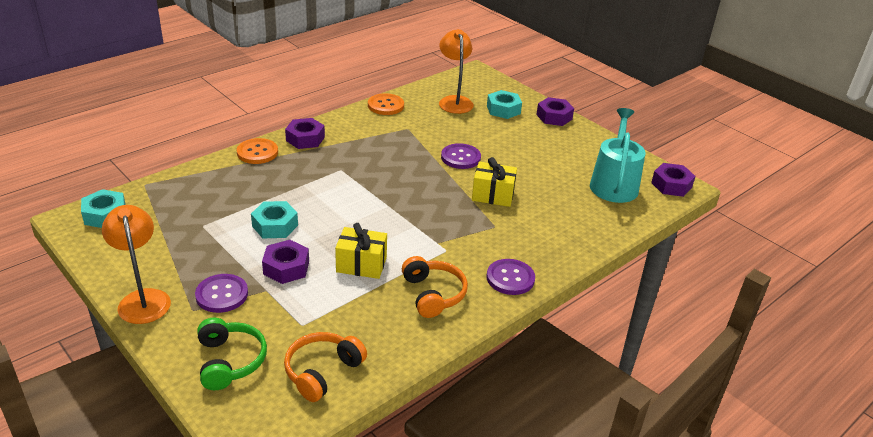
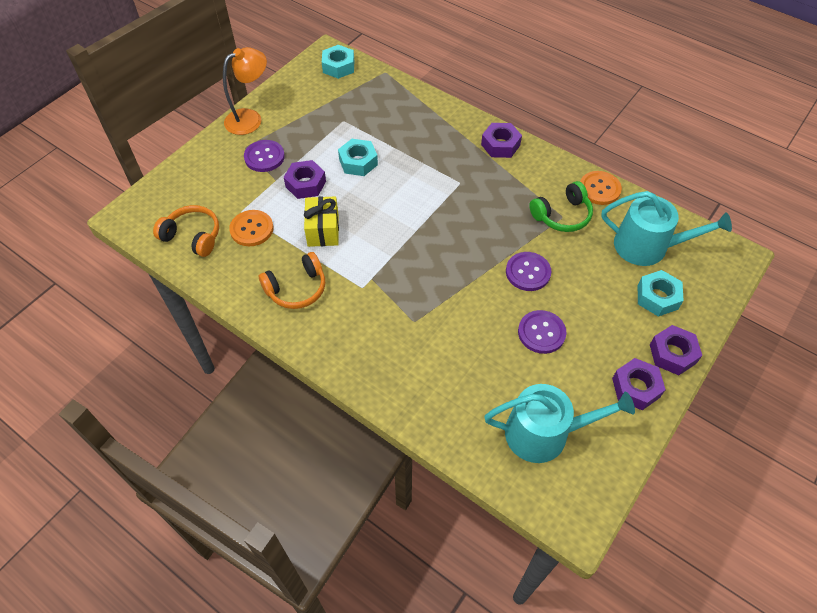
camera: 80 degrees right, 20 degrees up
(230, 361) = (196, 183): green headphones -> green headphones (562, 215)
(257, 152) = (461, 120): orange button -> orange button (252, 229)
(454, 101) = (647, 246): orange lamp -> turquoise watering can
(493, 195) = (468, 312): yellow gift -> none
(510, 278) = (334, 345): purple button -> purple button (541, 333)
(671, 185) = (572, 504): purple nut -> purple nut (636, 387)

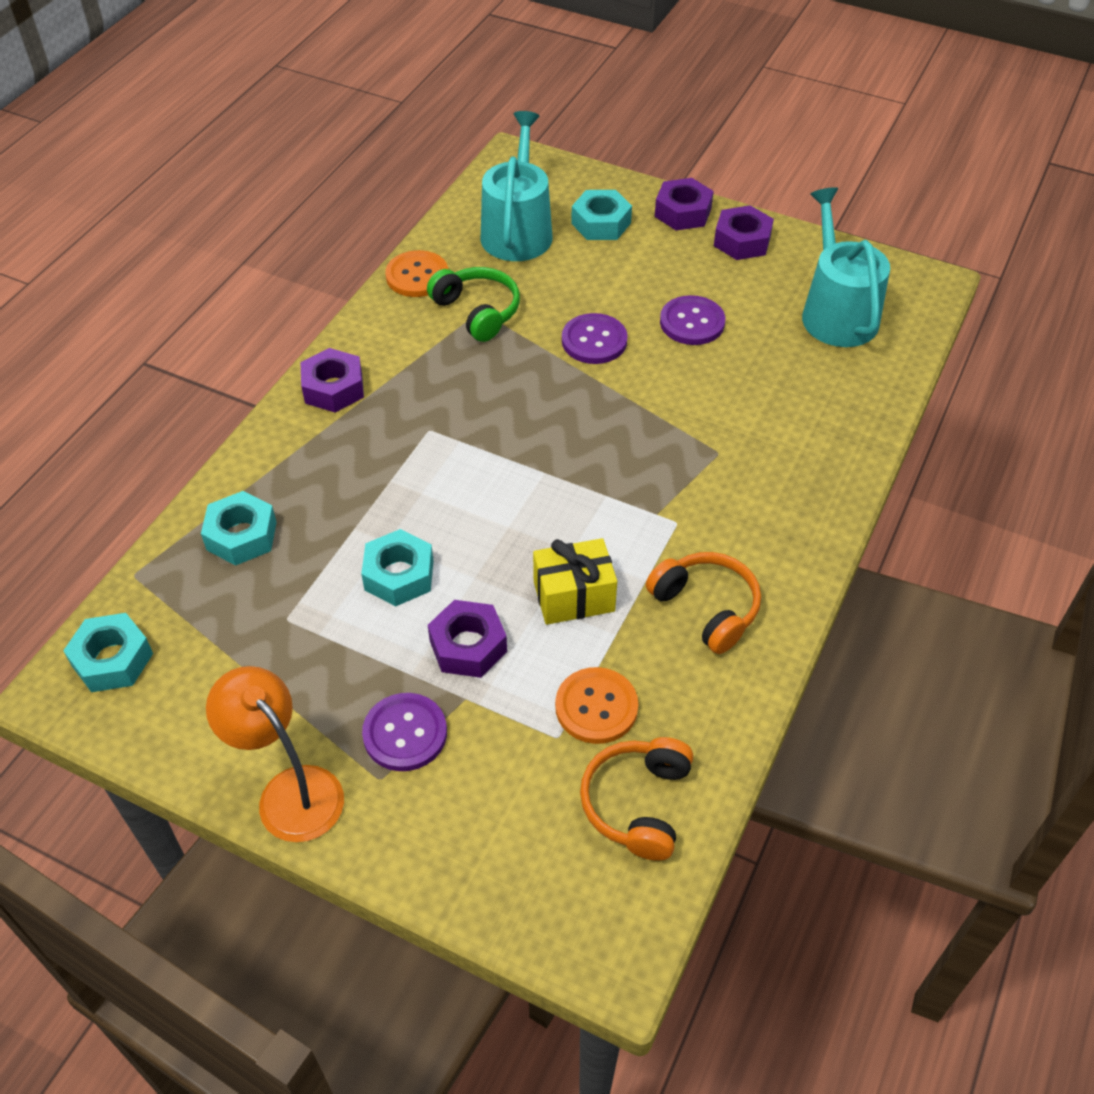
camera: 100 degrees left, 5 degrees down
(399, 107) = (241, 536): none -> turquoise nut

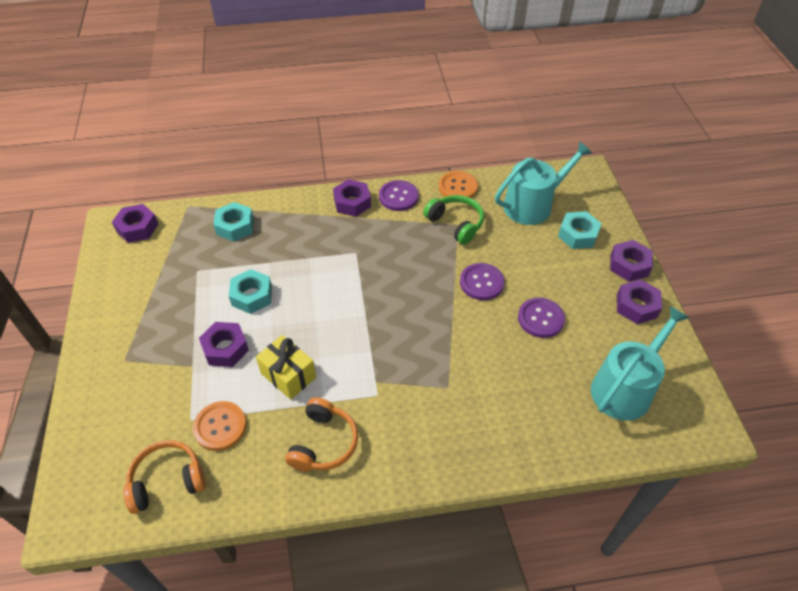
camera: 55 degrees right, 0 degrees up
(112, 659) = (137, 228): turquoise nut -> purple nut
(290, 791) = (100, 330): orange lamp -> none
(405, 733) = (156, 354): purple button -> purple button (398, 197)
(477, 311) = (456, 224): green headphones -> green headphones turned 60 degrees counterclockwise

